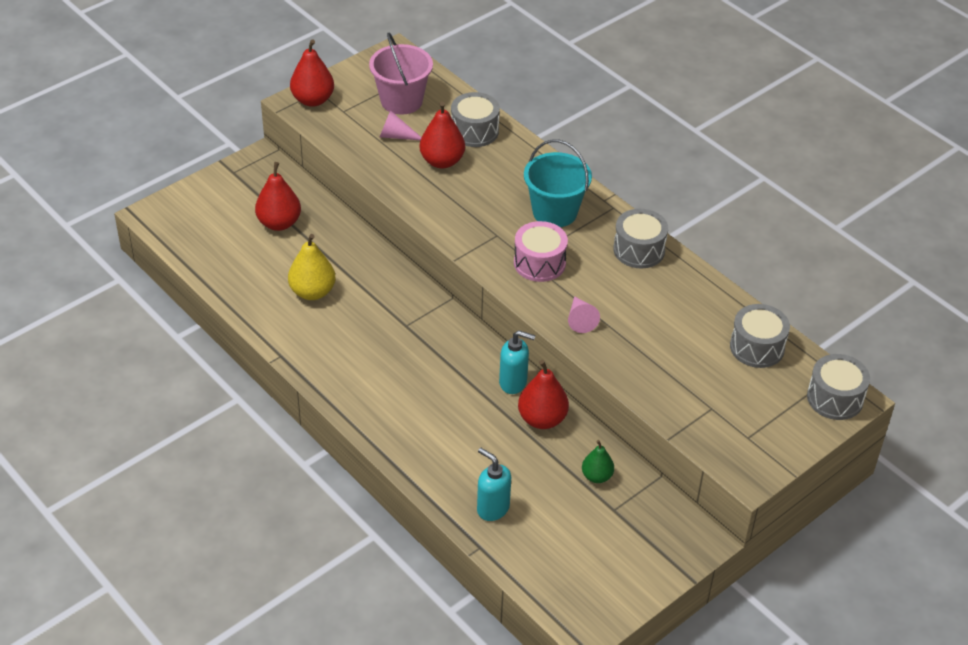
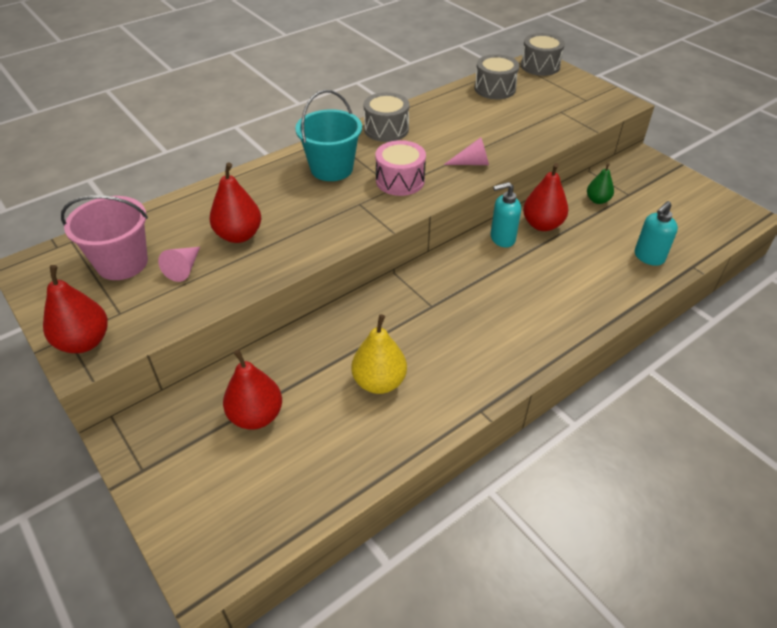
camera: 85 degrees left, 0 degrees up
(474, 131) = (197, 211): grey drum -> none
(513, 382) = (502, 238): turquoise soap dispenser -> turquoise soap dispenser turned 120 degrees counterclockwise

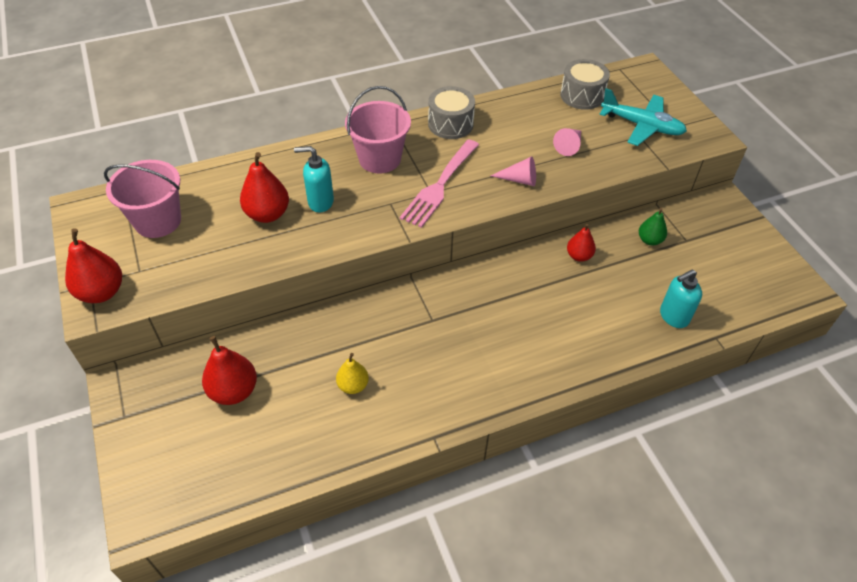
camera: 15 degrees right, 5 degrees up
(184, 268) = (208, 238): pink cone -> pink cone (569, 146)
(331, 168) = (380, 159): turquoise bucket -> pink bucket
(379, 382) = (353, 385): yellow pear -> yellow pear, size x0.62
(400, 180) = (439, 185): pink drum -> pink fork
(502, 238) = (531, 263): turquoise soap dispenser -> turquoise soap dispenser (320, 202)
(540, 66) = (643, 75): grey drum -> none
(542, 225) = (579, 256): red pear -> red pear, size x0.62
(559, 103) = (642, 126): none -> turquoise plane

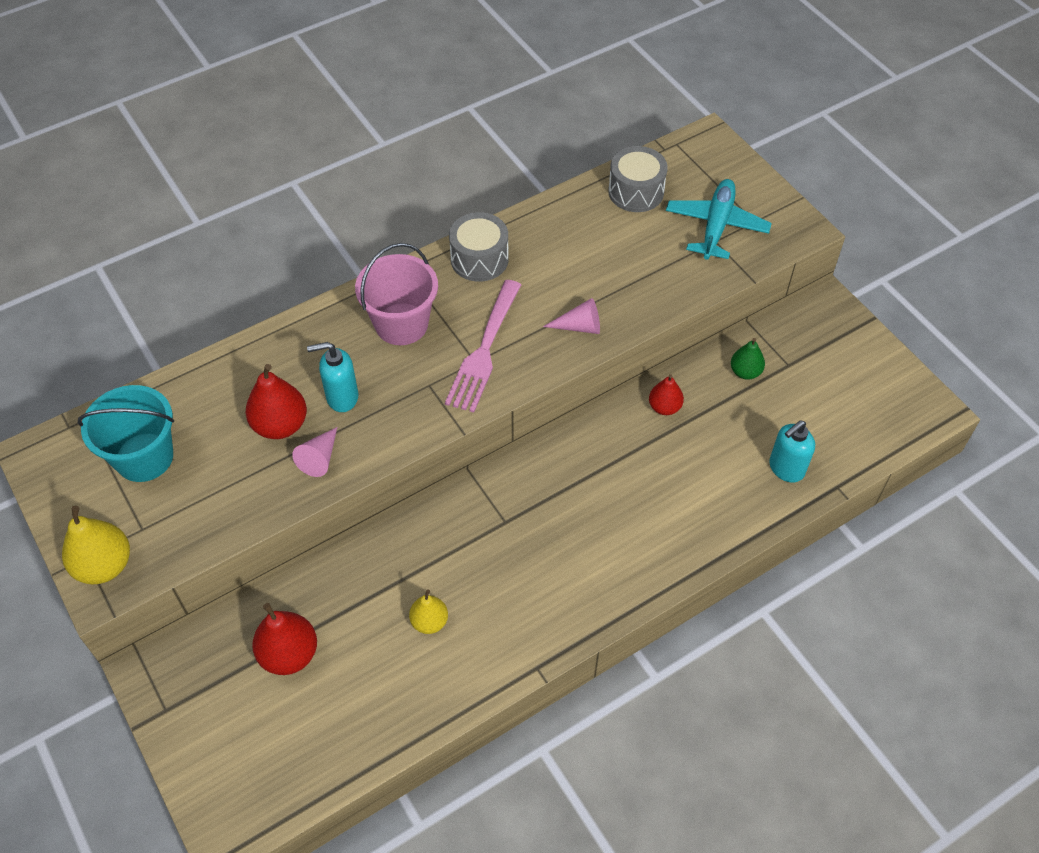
camera: 10 degrees left, 5 degrees up
(102, 292) = (104, 565): red pear -> yellow pear
(158, 221) = (144, 457): pink bucket -> turquoise bucket
(569, 146) = (632, 269): pink cone -> pink cone (319, 458)
(642, 126) = (716, 225): turquoise plane -> turquoise plane turned 90 degrees counterclockwise

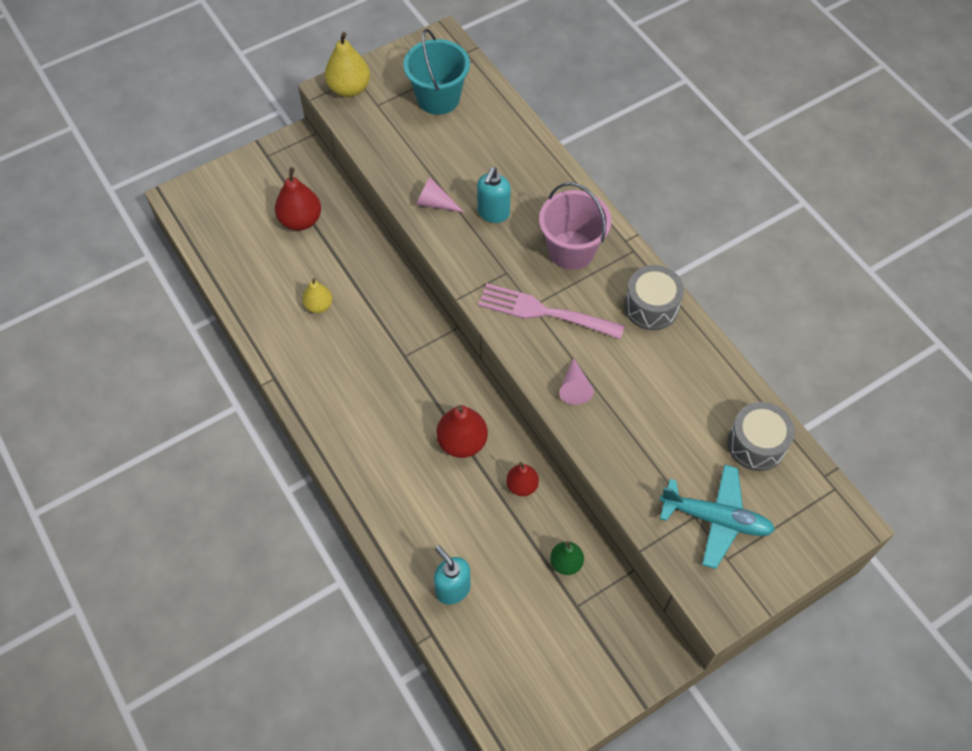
camera: 90 degrees right, 5 degrees up
(280, 425) = (466, 176): red pear -> red pear (462, 442)
(342, 397) = (493, 213): turquoise soap dispenser -> turquoise soap dispenser turned 150 degrees counterclockwise

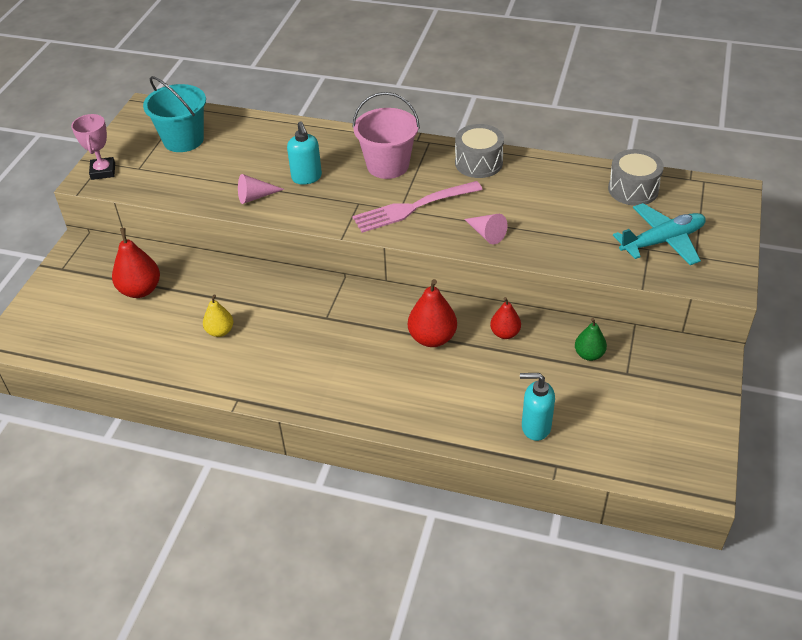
camera: 40 degrees left, 15 degrees down
(349, 89) = (103, 171): yellow pear -> pink trophy

